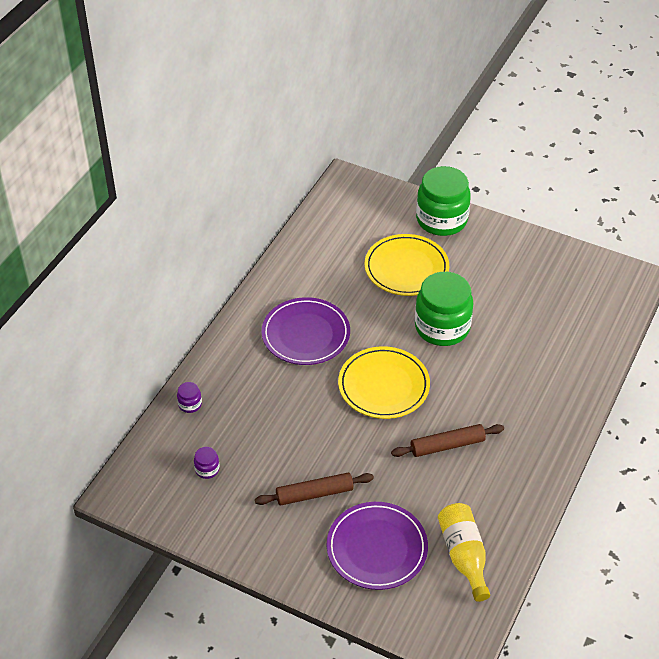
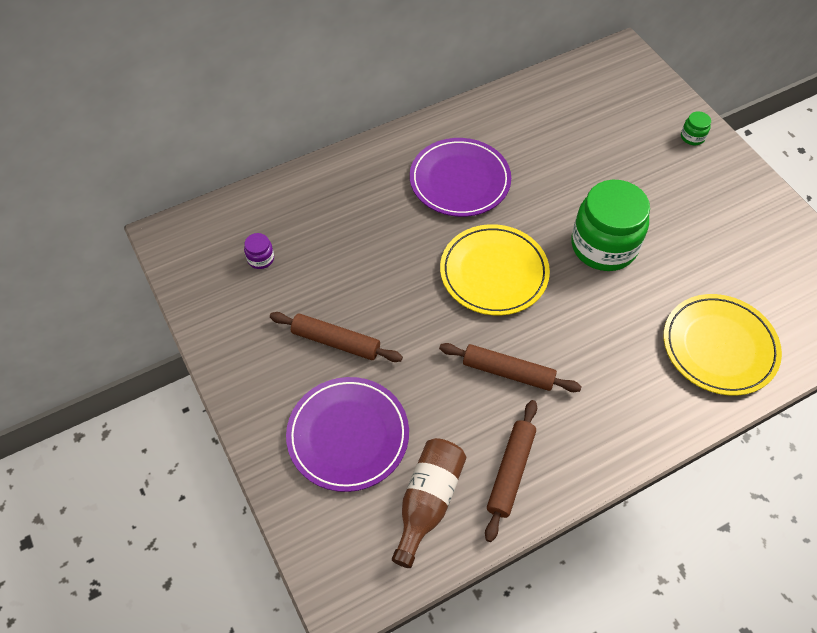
camera: 35 degrees right, 10 degrees up
(190, 404) = (298, 189): purple jar -> none
(406, 268) = (615, 167): yellow plate -> yellow plate (719, 347)
(441, 220) = (692, 137): green jar -> green jar, size x0.40
(463, 556) = (428, 502): yellow bottle -> brown bottle
(499, 506) = (510, 472): none -> brown rolling pin

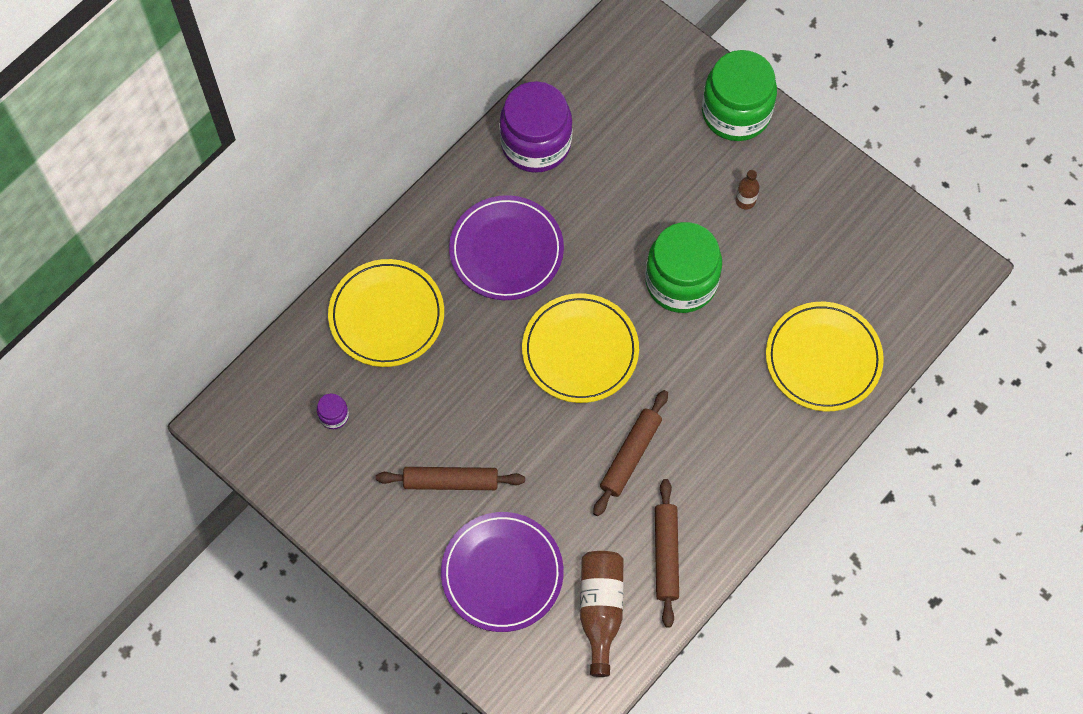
camera: 20 degrees left, 10 degrees up
(340, 198) = (386, 315): none -> yellow plate
(508, 372) = (630, 456): brown rolling pin -> brown rolling pin turned 60 degrees counterclockwise
(514, 114) = (536, 143): none -> purple jar
(681, 202) = (745, 201): none -> brown bottle
(692, 137) = (736, 112): green jar -> green jar, size x2.49

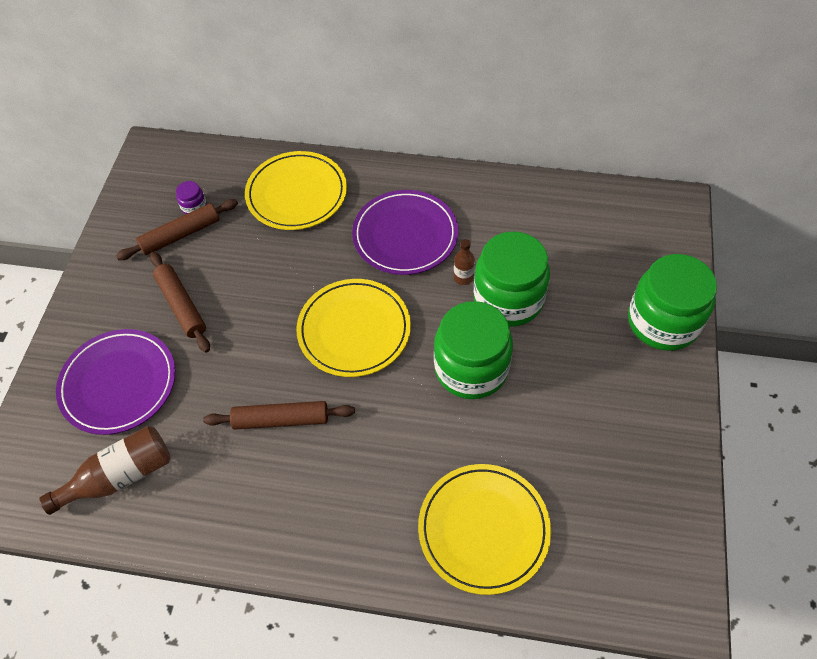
camera: 60 degrees right, 10 degrees down
(536, 143) = (511, 205): purple jar -> none
(634, 211) = (508, 299): none -> green jar
(665, 555) = (201, 501): brown rolling pin -> brown rolling pin (180, 235)
(745, 201) = (587, 375): brown bottle -> brown bottle (463, 277)

